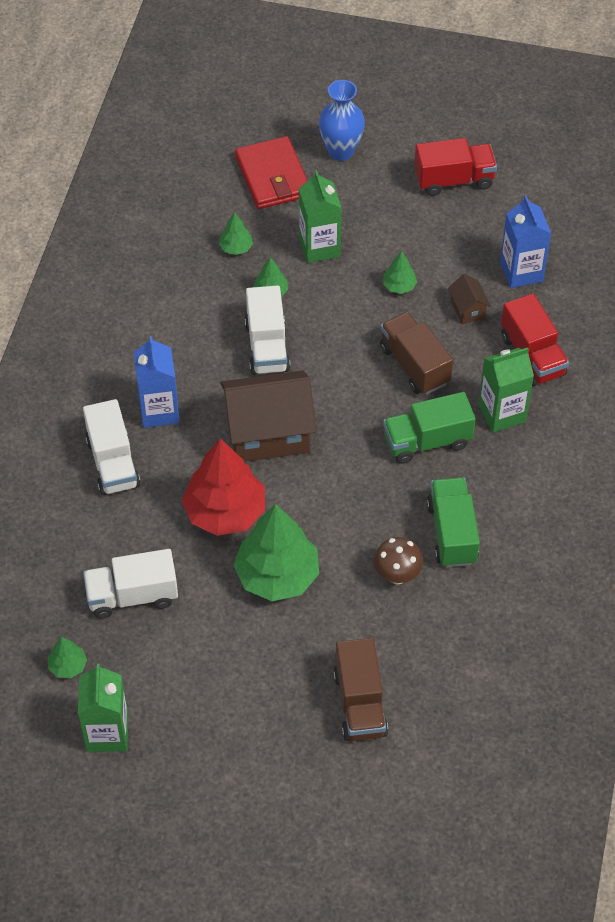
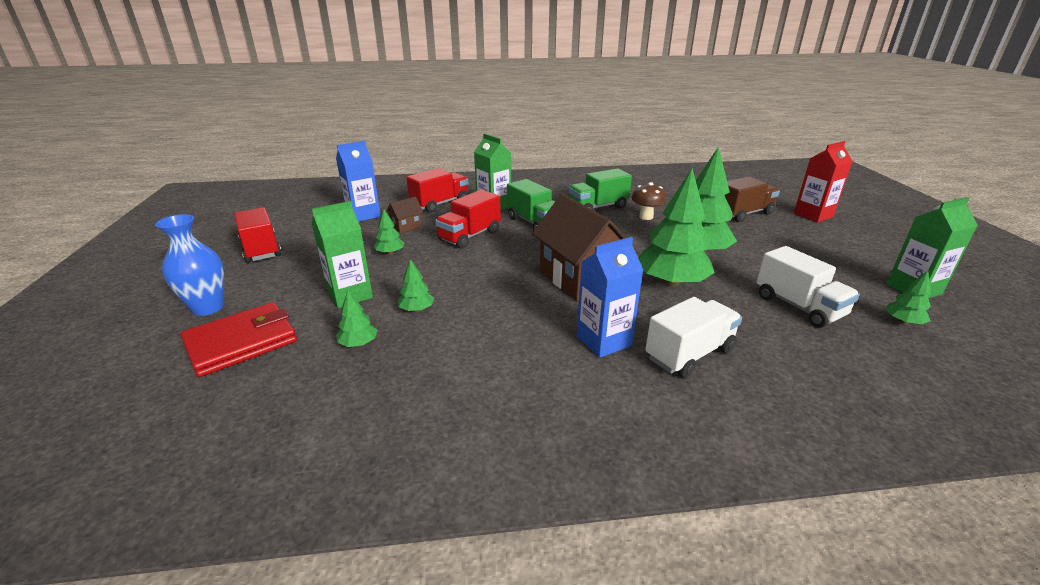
camera: 110 degrees left, 25 degrees down
(225, 512) = (671, 282): red tree -> green tree
(267, 346) = (485, 298): white truck -> none
(319, 793) = (813, 215): none -> red carton
(414, 365) = (470, 236): brown truck -> red truck

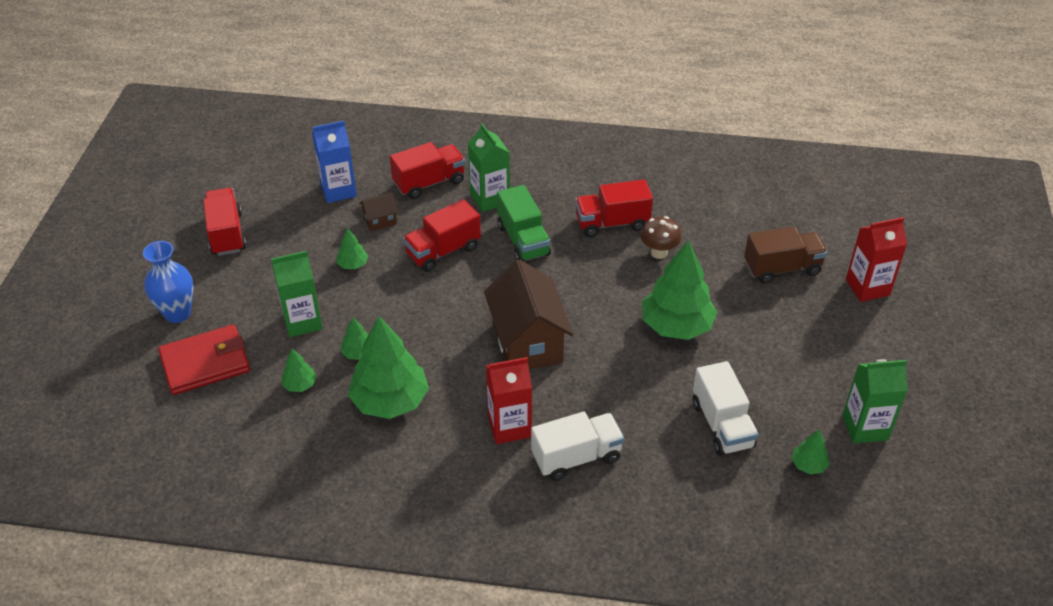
camera: 15 degrees right, 15 degrees up
(598, 207) = (612, 223): green truck -> red truck
(603, 341) = (509, 426): blue carton -> red carton
(671, 282) = (618, 366): green tree -> green tree (390, 401)

